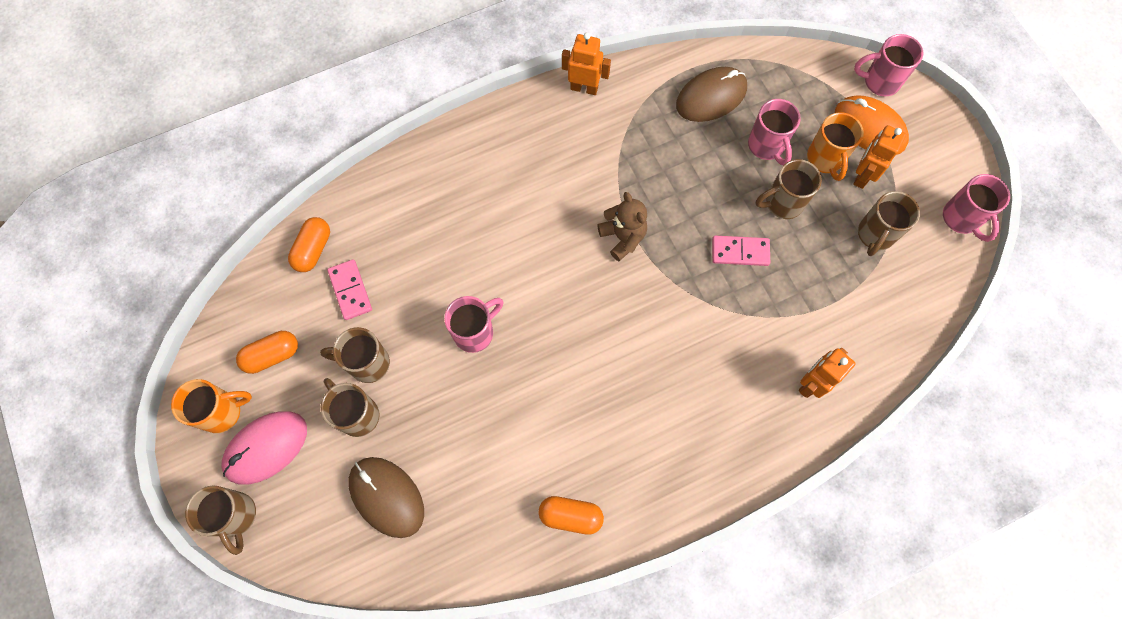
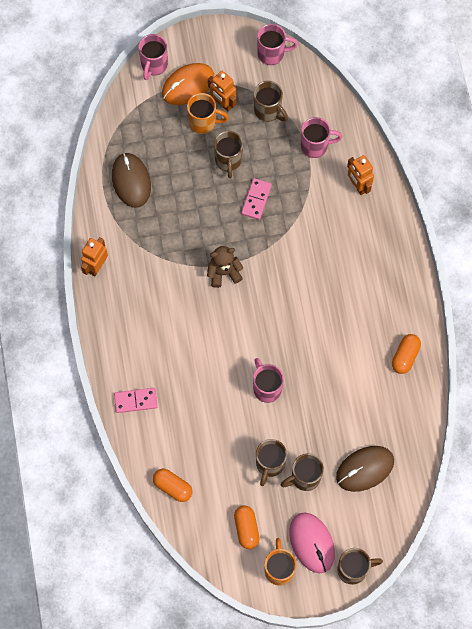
camera: 75 degrees left, 0 degrees up
(350, 290) = (212, 466): pink domino -> pink domino (135, 401)
(766, 146) = (182, 157): pink mug -> pink mug (315, 146)

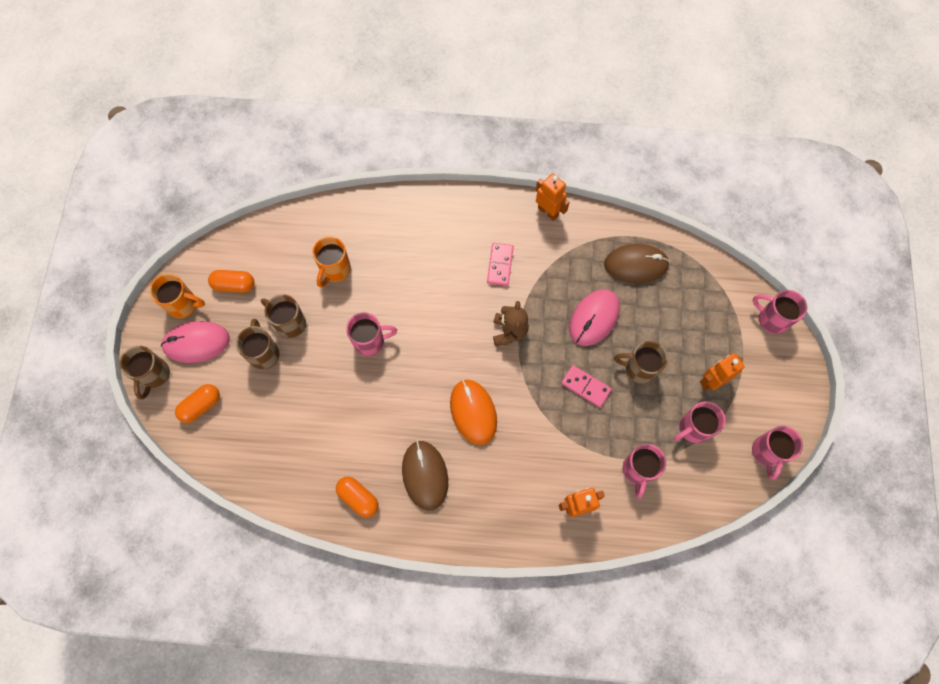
camera: 105 degrees right, 0 degrees up
(135, 401) = (396, 216): pink domino -> pink domino (500, 265)
(173, 487) = (300, 229): orange capsule -> orange capsule (201, 406)
(188, 85) = (741, 349): orange mouse -> orange mouse (473, 412)
(192, 205) = (594, 318): none -> pink mouse
(203, 122) = (691, 354): orange mug -> orange mug (335, 270)
(268, 111) = (692, 429): brown mug -> pink mug
(365, 469) = (251, 417): brown mouse -> brown mouse (425, 475)

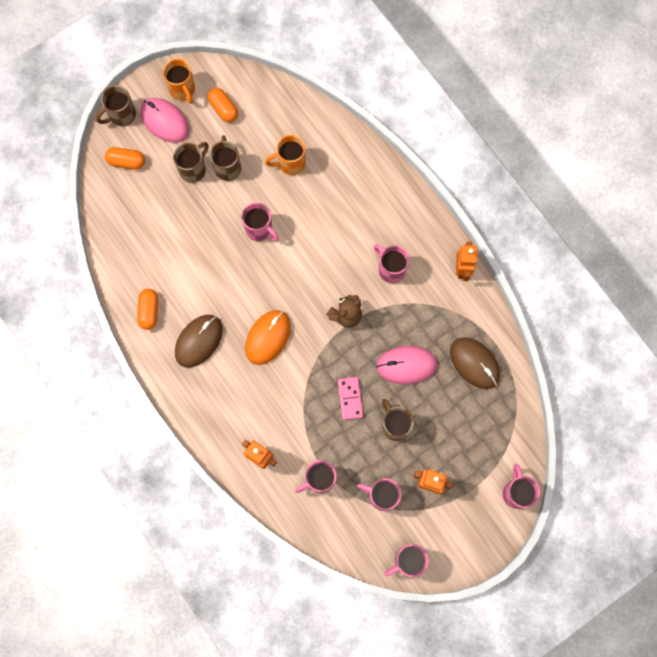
camera: 50 degrees right, 5 degrees up
(500, 265) = (390, 269): pink domino -> pink mug

